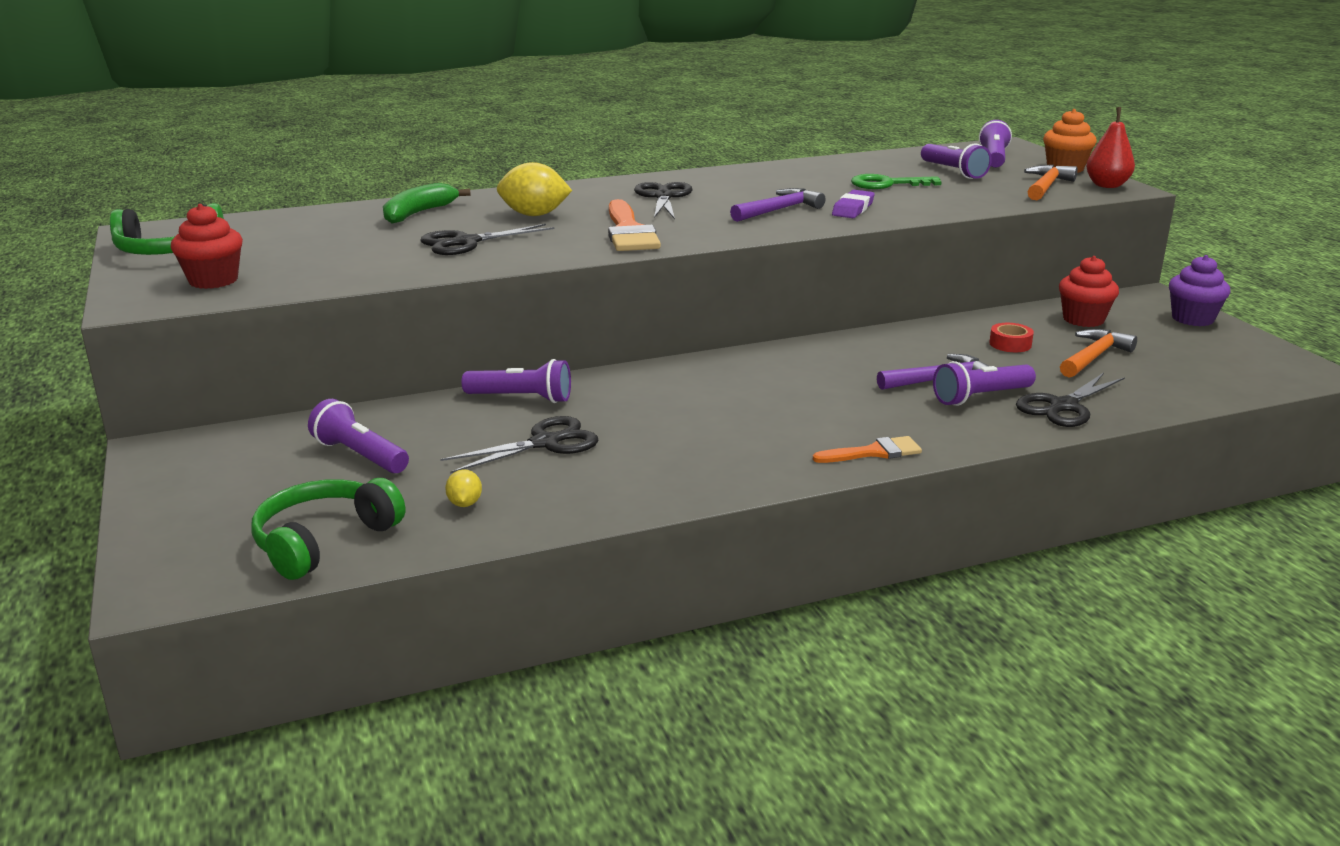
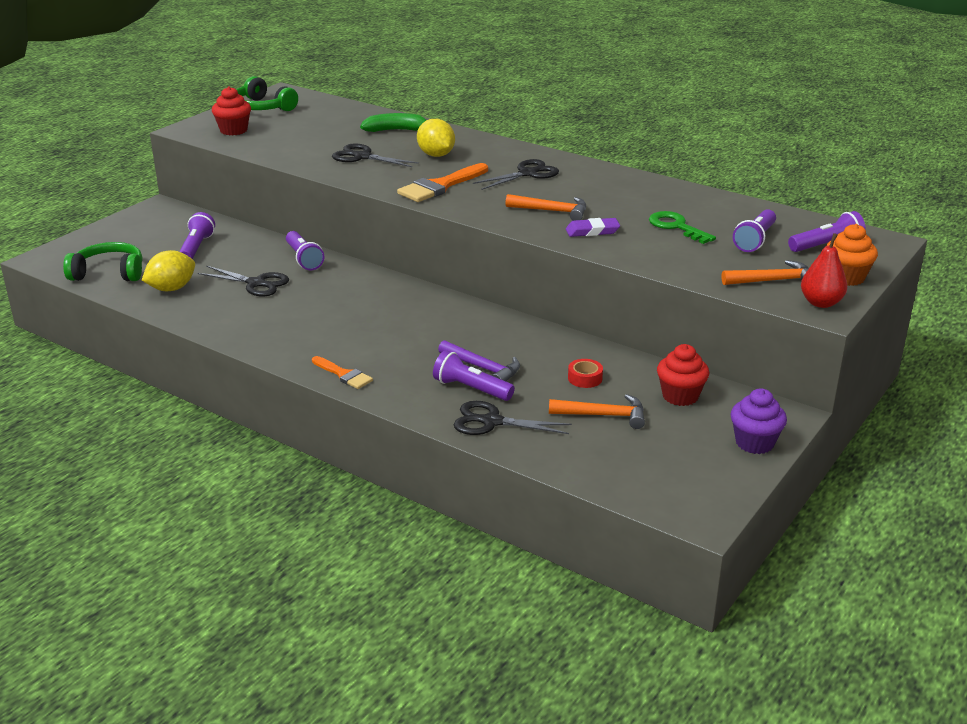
camera: 55 degrees right, 5 degrees up
(465, 504) = (171, 288): yellow lemon -> yellow lemon, size x1.98
(779, 210) = (552, 211): purple hammer -> orange hammer

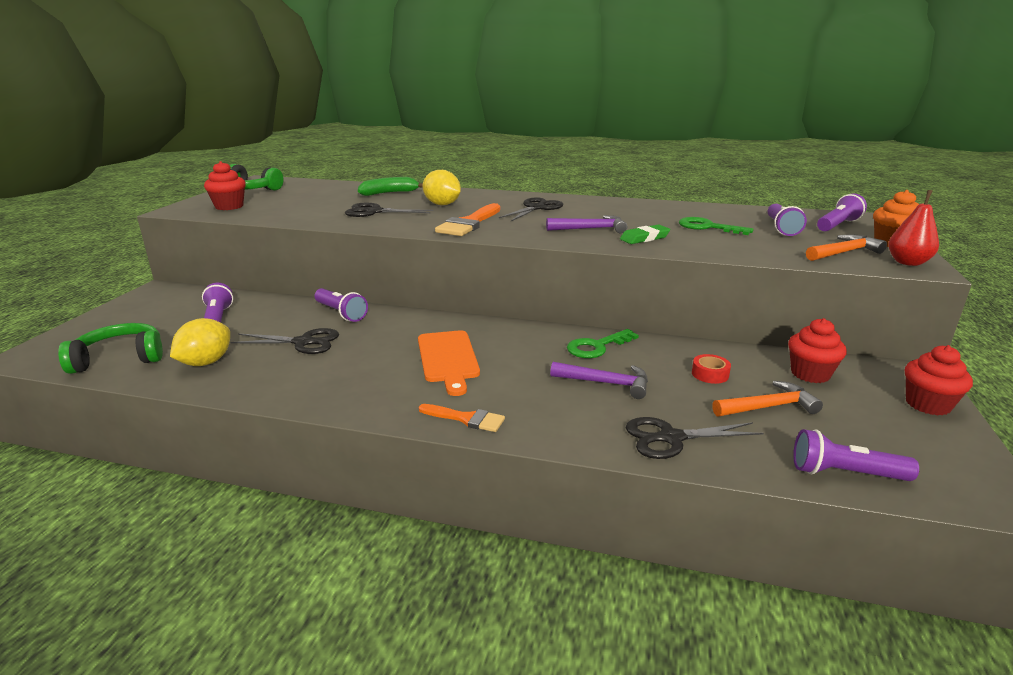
camera: 20 degrees left, 5 degrees down
(366, 321) = (448, 359): none -> orange cutting board
(471, 389) = (615, 407): purple flashlight -> purple flashlight (845, 473)
(508, 334) = (597, 347): none -> green key
(552, 211) = (591, 229): orange hammer -> purple hammer
(592, 231) = (644, 238): purple eraser -> green eraser
(754, 443) = (927, 404): purple cupcake -> red cupcake

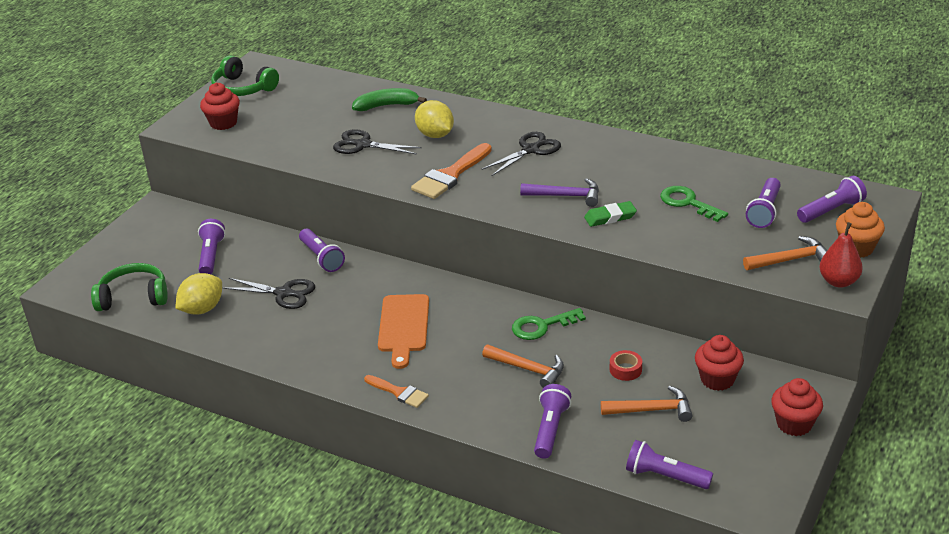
camera: 15 degrees right, 10 degrees up
(606, 383) = (528, 369): purple hammer -> orange hammer
(670, 438) = (550, 429): black scissors -> purple flashlight

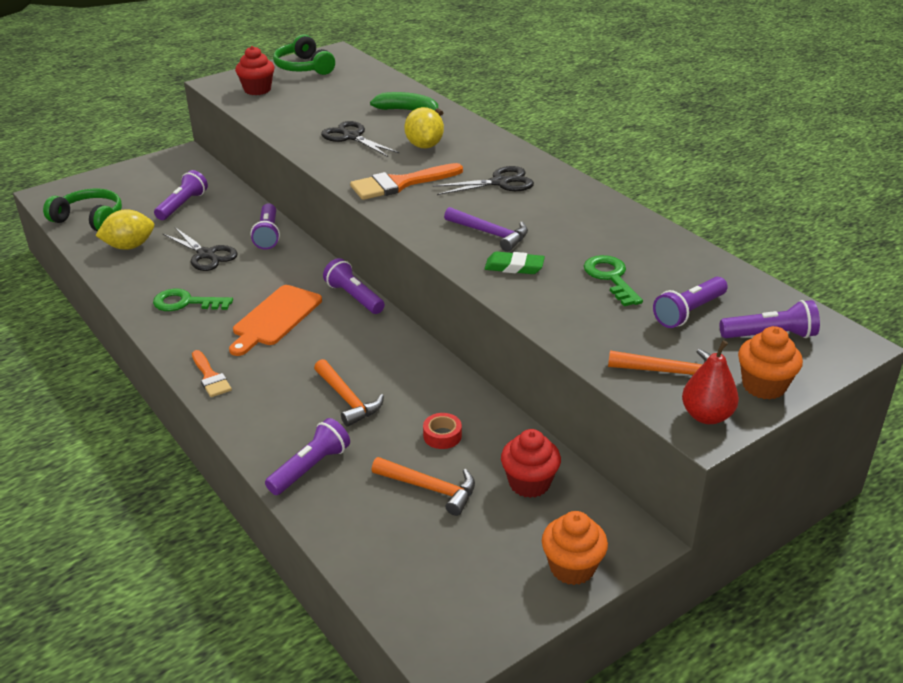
camera: 25 degrees right, 0 degrees up
(542, 326) = (401, 362): green key -> green key (186, 303)
(665, 476) = (377, 566): purple flashlight -> purple flashlight (354, 297)
(794, 424) = (572, 567): red cupcake -> orange cupcake

